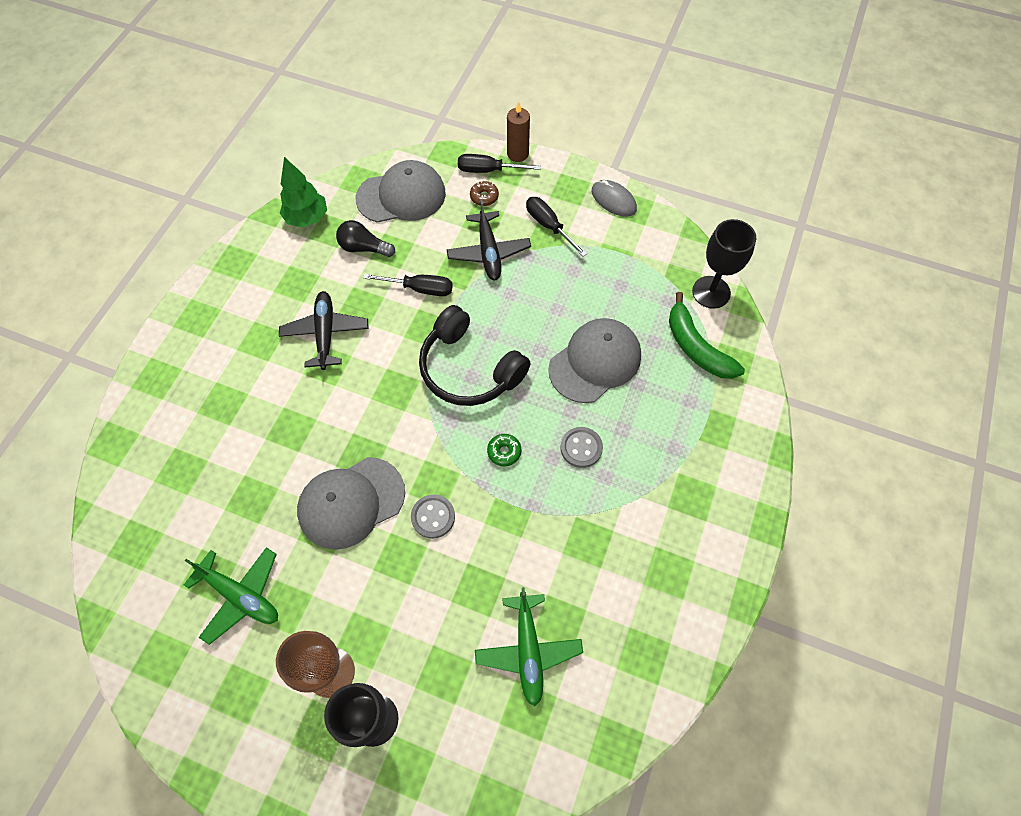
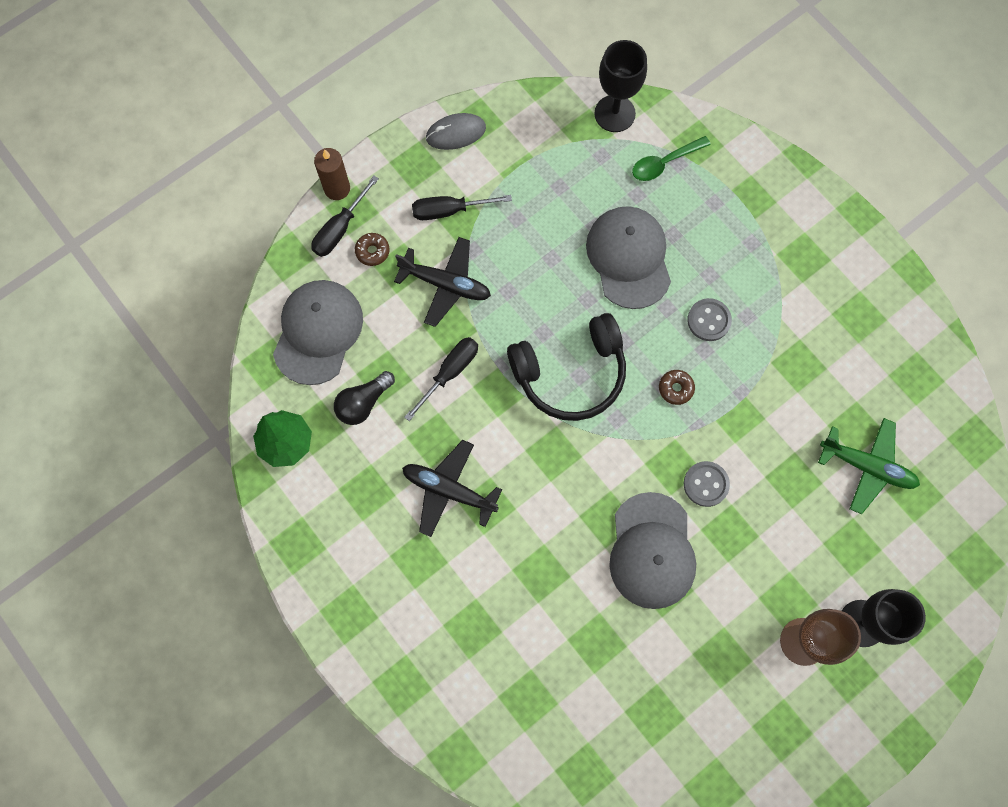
camera: 60 degrees left, 10 degrees up
(240, 596) = (691, 692): green plane -> none
(504, 452) = (675, 388): green donut -> brown donut
(696, 347) = (664, 163): green banana -> green spoon

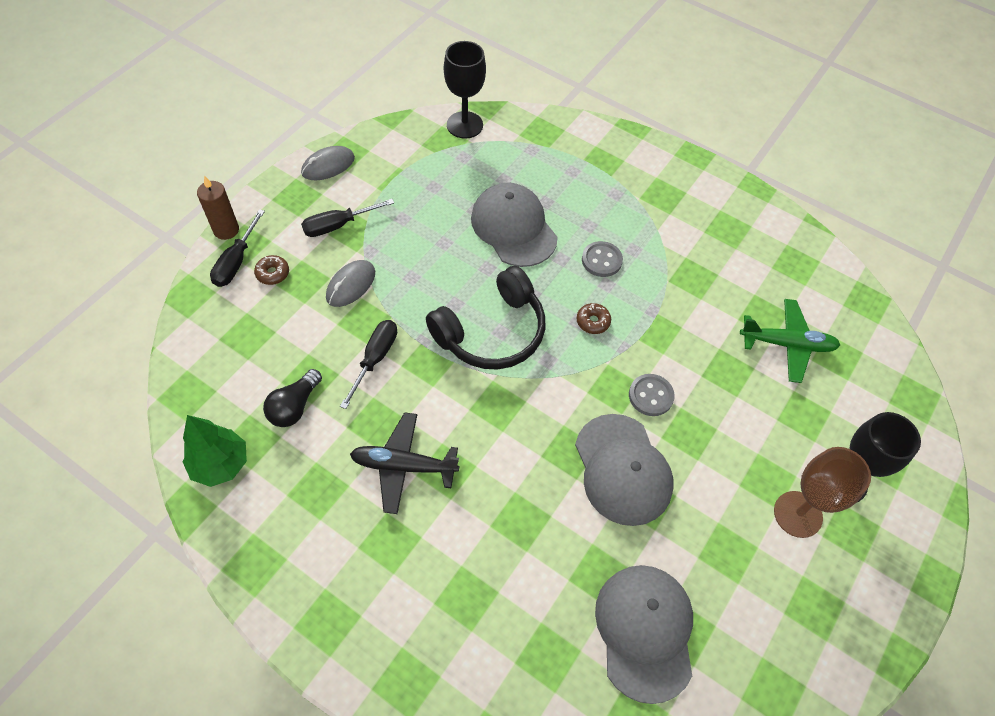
camera: 20 degrees left, 15 degrees down
(318, 332) = (233, 354): grey cap -> grey cap (645, 631)
(445, 284) = (351, 285): black plane -> grey mouse
(664, 163) = (519, 151): green spoon -> none

